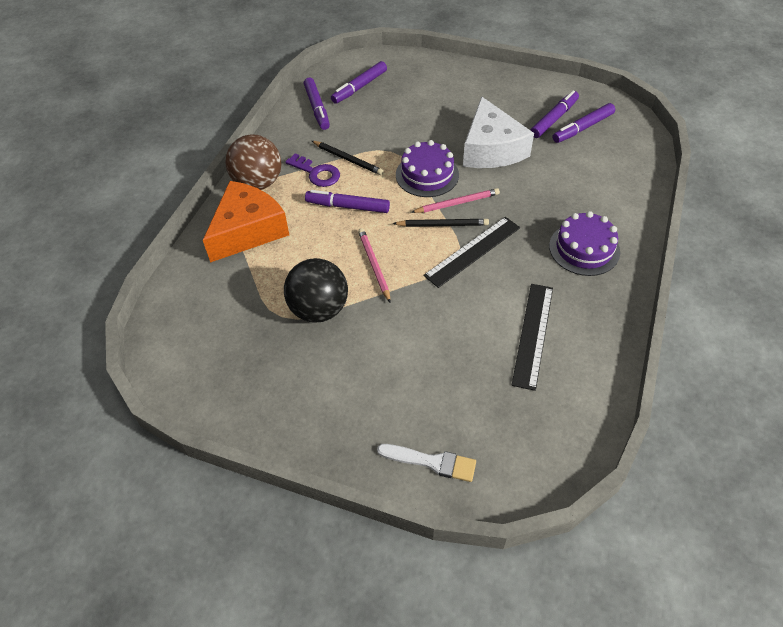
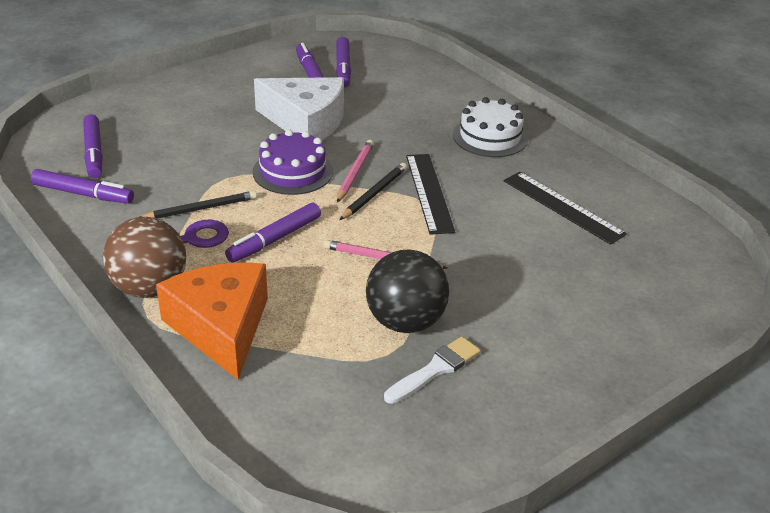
camera: 60 degrees left, 15 degrees down
(431, 462) = (663, 329): white brush -> white brush (435, 369)
(584, 249) = (490, 136): purple cake -> white cake

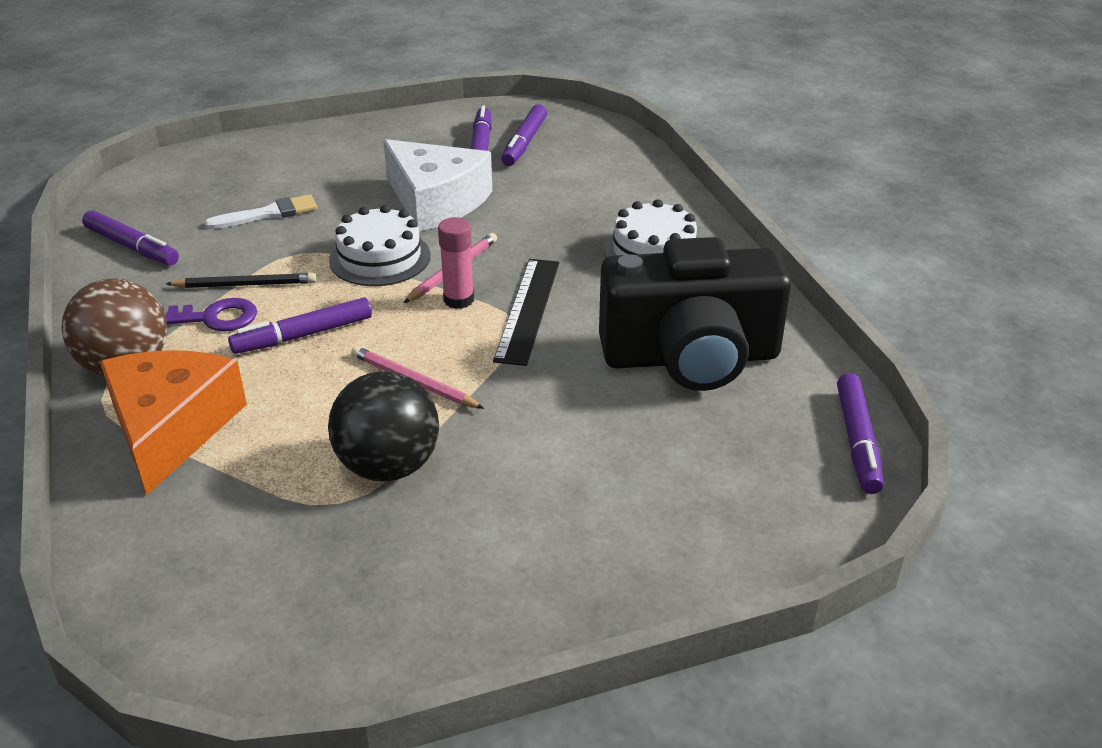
camera: 20 degrees right, 0 degrees up
(93, 152) = (175, 202): purple marker -> purple marker (857, 441)
(292, 171) = (380, 258): purple cake -> white cake
(374, 193) = (458, 300): black pencil -> pink glue stick
(435, 369) = (385, 534): white brush -> white brush (268, 214)
(562, 207) = (691, 357): black ruler -> black camera

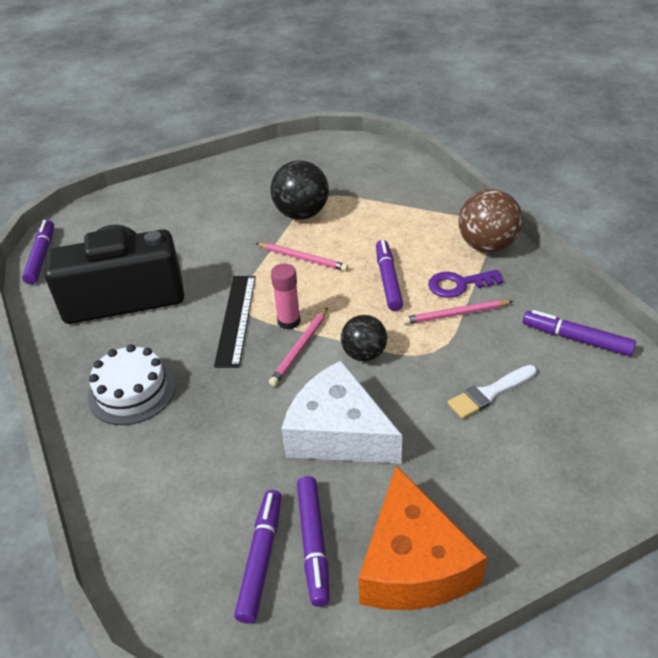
camera: 175 degrees right, 5 degrees up
(171, 428) = (430, 217): orange cheese -> orange cheese (413, 563)
(245, 284) = (456, 314): black pencil -> pink pencil
(303, 335) = (388, 280): purple marker -> purple marker turned 60 degrees counterclockwise
(380, 258) = (364, 354): white cake -> black ball

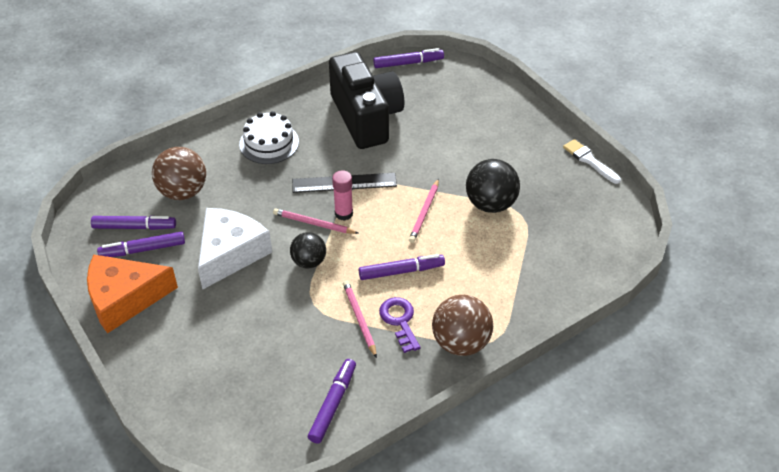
camera: 80 degrees right, 5 degrees up
(200, 493) = (183, 192): none -> brown ball
(490, 393) = (268, 341): white brush -> white brush (589, 160)

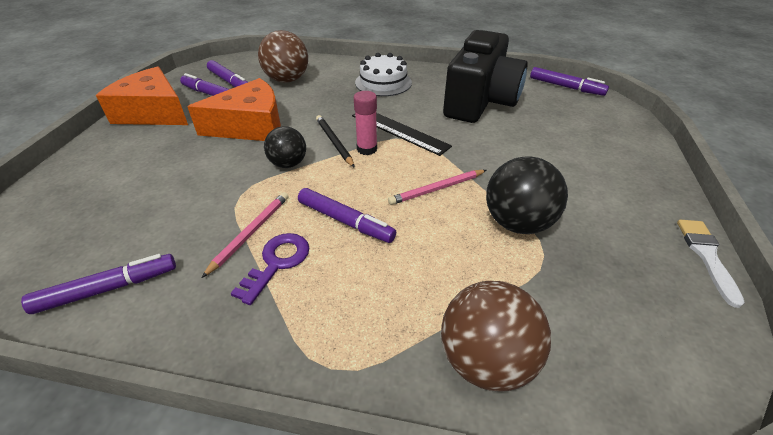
camera: 45 degrees right, 5 degrees down
(230, 253) = (251, 126): white cheese -> orange cheese
(314, 224) = (334, 142): pink pencil -> black pencil
(461, 343) = (296, 337): brown ball -> brown ball (485, 360)

